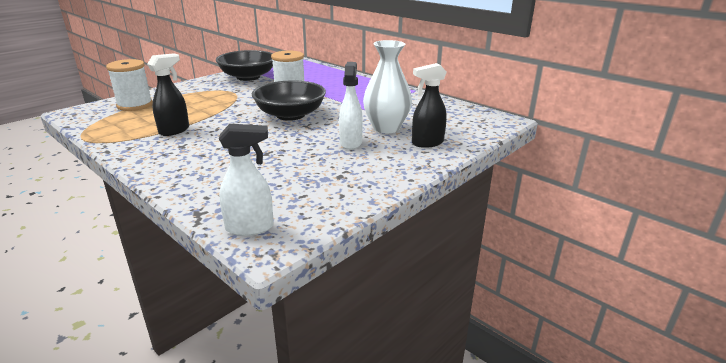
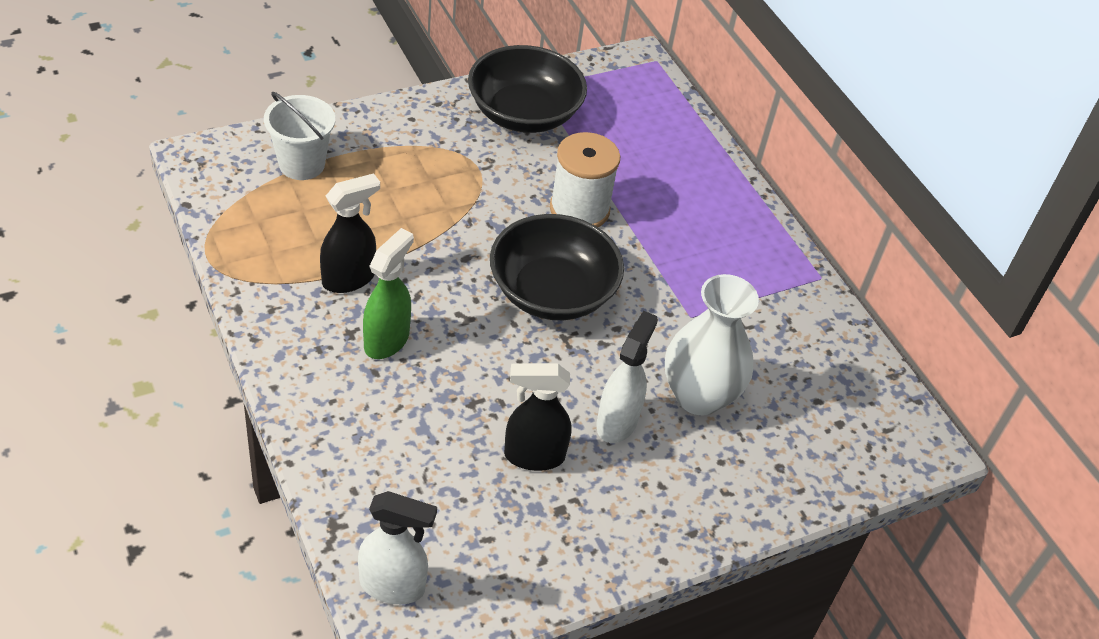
camera: 15 degrees right, 20 degrees up
(135, 105) = (301, 164): white spool -> white bucket
(205, 144) = (387, 340): none -> green spray bottle
(427, 143) = (743, 469): black spray bottle -> black spray bottle (533, 456)

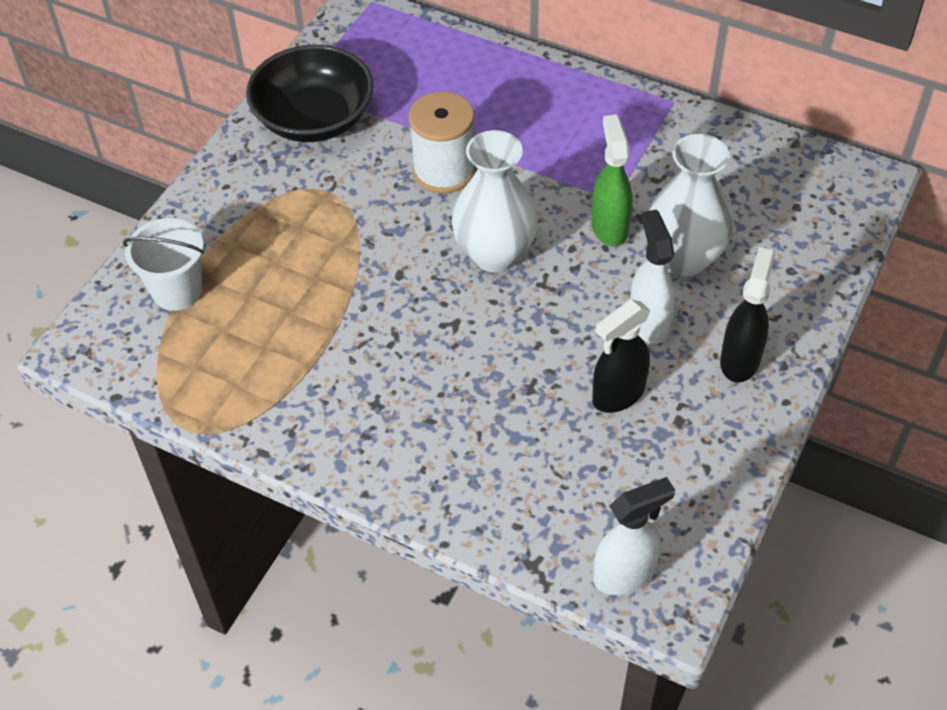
camera: 30 degrees left, 5 degrees up
(349, 279) = (326, 360): black spray bottle -> black spray bottle (740, 360)
(387, 340) = (412, 388): green spray bottle -> green spray bottle (609, 227)
(552, 292) = (495, 254): black bowl -> white vase

